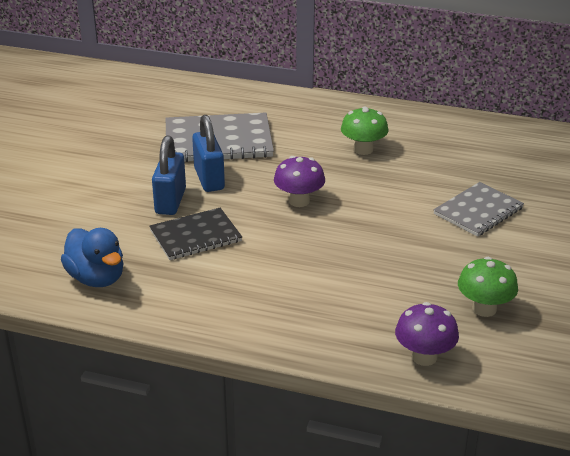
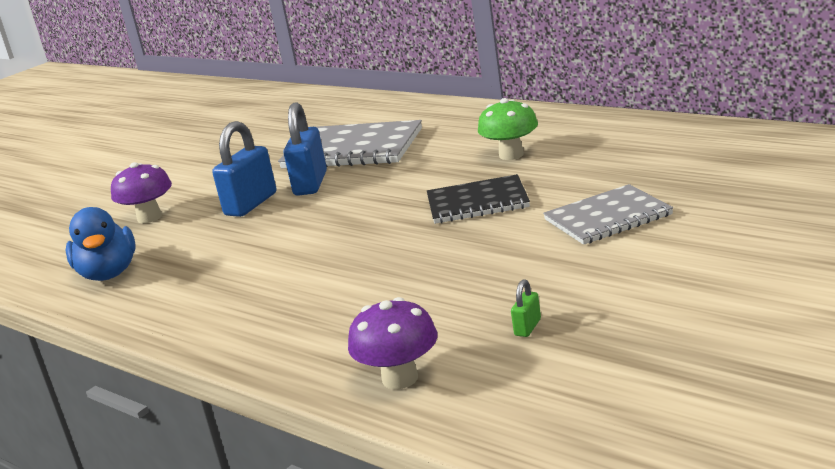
camera: 25 degrees right, 10 degrees down
(195, 236) = (246, 237): black notebook -> black notebook (477, 202)
(299, 201) = (391, 205): purple mushroom -> purple mushroom (149, 218)
(484, 309) = (527, 327): green mushroom -> green padlock

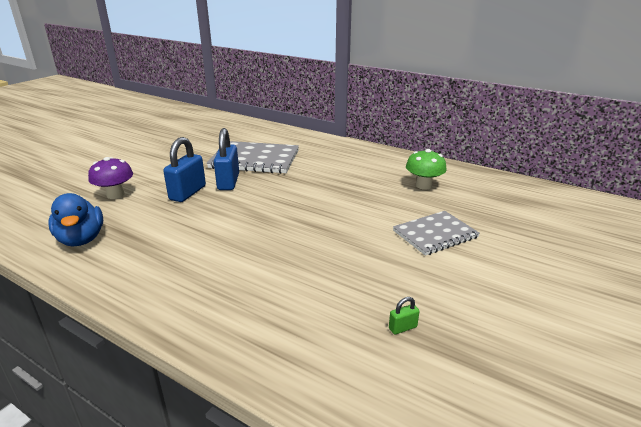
camera: 10 degrees left, 5 degrees up
(400, 378) = (312, 371): purple mushroom -> none
(477, 202) = (344, 211): black notebook -> none
(511, 155) = (359, 177): green mushroom -> green mushroom (423, 185)
(527, 327) = (402, 328): green padlock -> green padlock turned 45 degrees clockwise

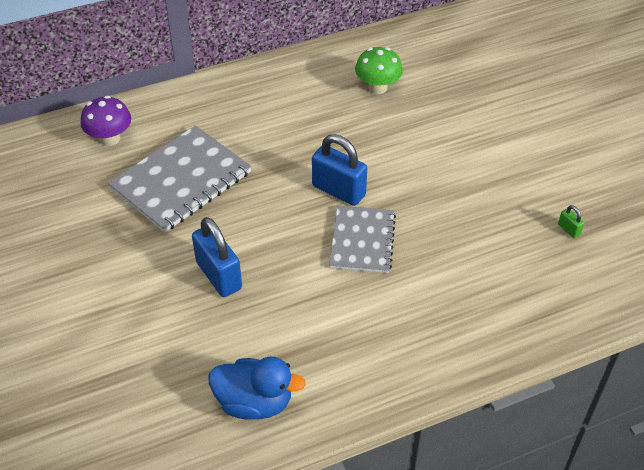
camera: 55 degrees left, 20 degrees up
(115, 195) = (158, 345): purple mushroom -> purple mushroom (110, 138)
(228, 182) = (223, 229): blue padlock -> blue padlock (338, 190)
(402, 328) = (568, 229): green padlock -> green padlock turned 45 degrees counterclockwise
(435, 234) = (467, 136): grey notebook -> grey notebook (362, 241)

